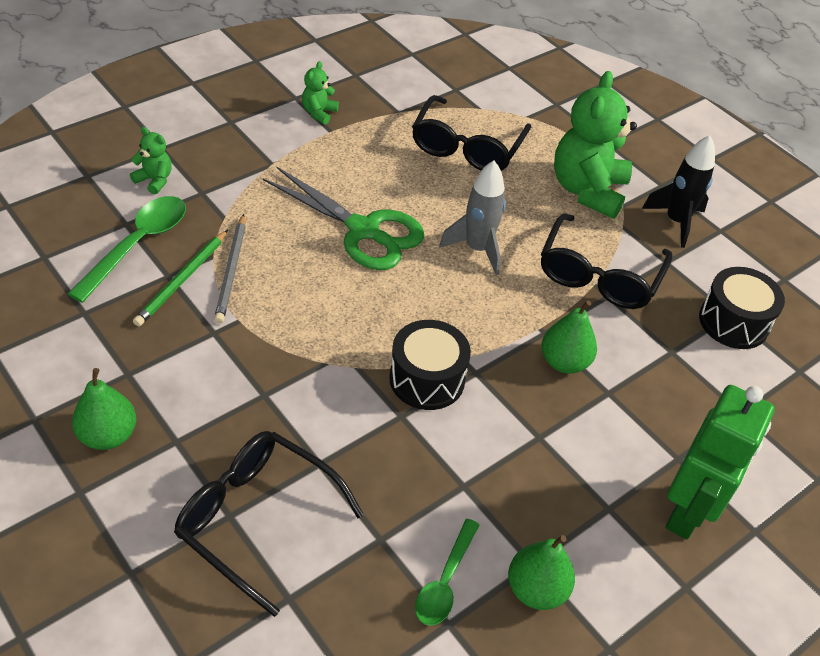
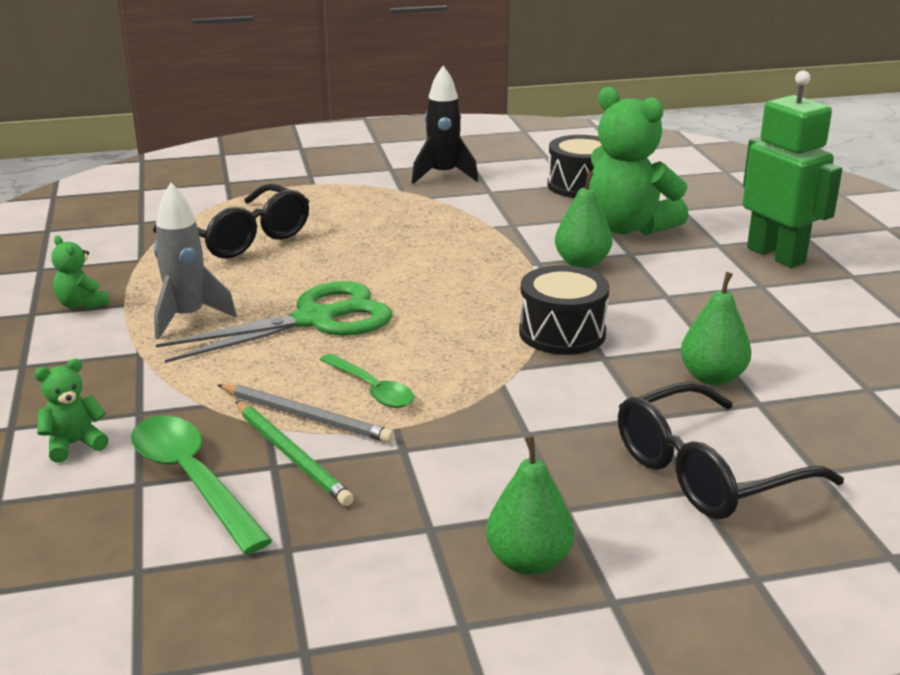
camera: 60 degrees left, 20 degrees down
(445, 582) = (820, 380): green spoon -> green spoon (372, 389)
(477, 249) = (400, 267): grey rocket -> grey rocket (187, 318)
(536, 589) = (840, 338): green pear -> green pear (712, 377)
(587, 190) = (366, 199): green teddy bear -> green teddy bear (628, 227)
(599, 275) = (483, 222): black glasses -> none

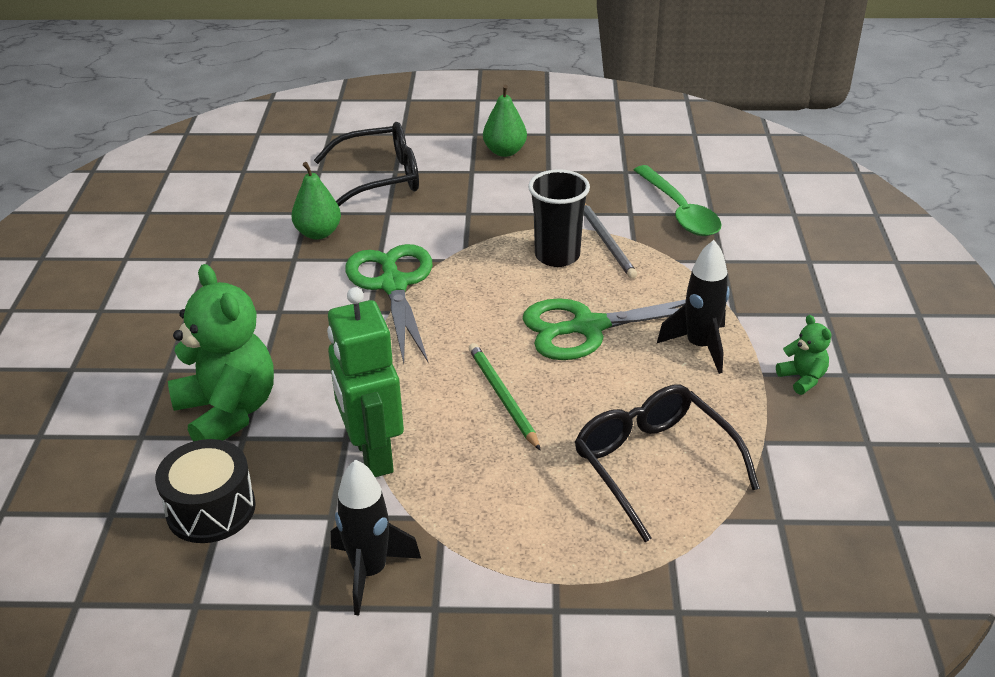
camera: 165 degrees left, 10 degrees up
(74, 444) = (760, 243): green teddy bear -> none
(187, 318) = (700, 346): grey rocket -> black rocket
(292, 456) = (618, 217): green pencil -> green pencil (502, 397)
(306, 417) = (606, 241): grey pencil -> grey pencil turned 150 degrees counterclockwise
(372, 389) = (557, 256): green spoon -> black cup
(562, 333) = (393, 285): black drum -> green scissors
(582, 263) = (318, 363): green pear -> none
(776, 255) = (131, 345): green robot -> green robot (372, 454)

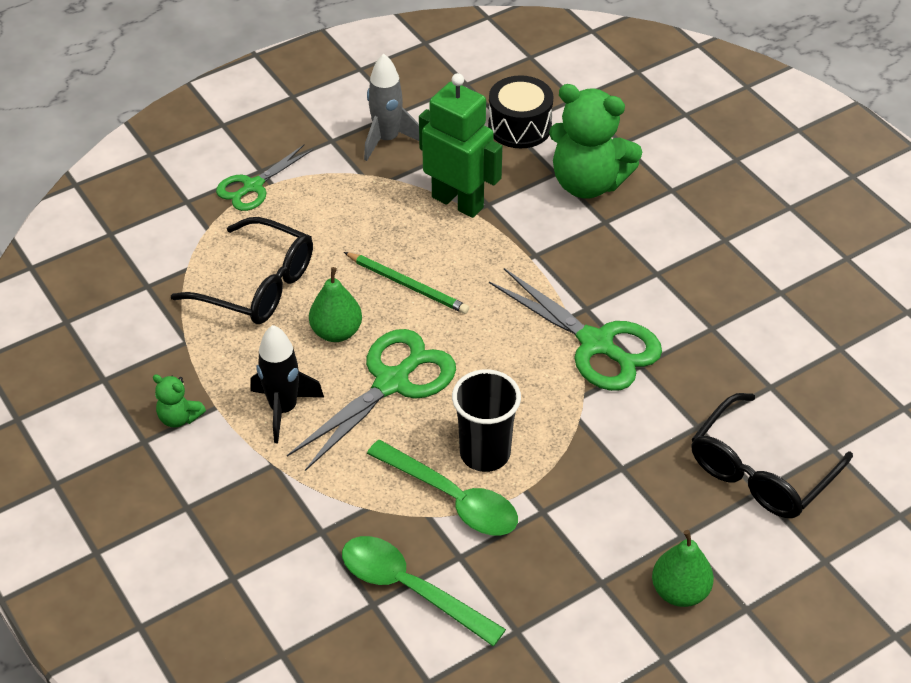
camera: 145 degrees right, 10 degrees up
(318, 233) = (728, 367): green pear -> green pear (336, 332)
(370, 572) = (387, 140): black rocket -> grey rocket
(581, 590) = (253, 186): none -> green scissors
(606, 241) = (453, 498): grey pencil -> green spoon

